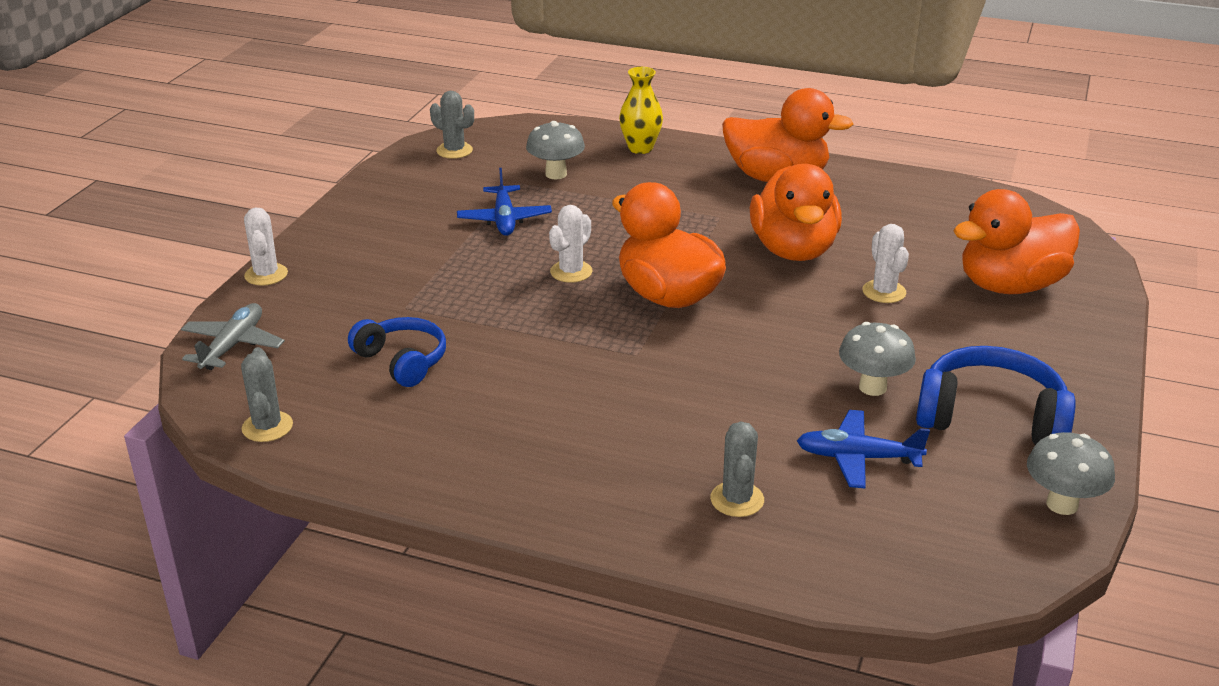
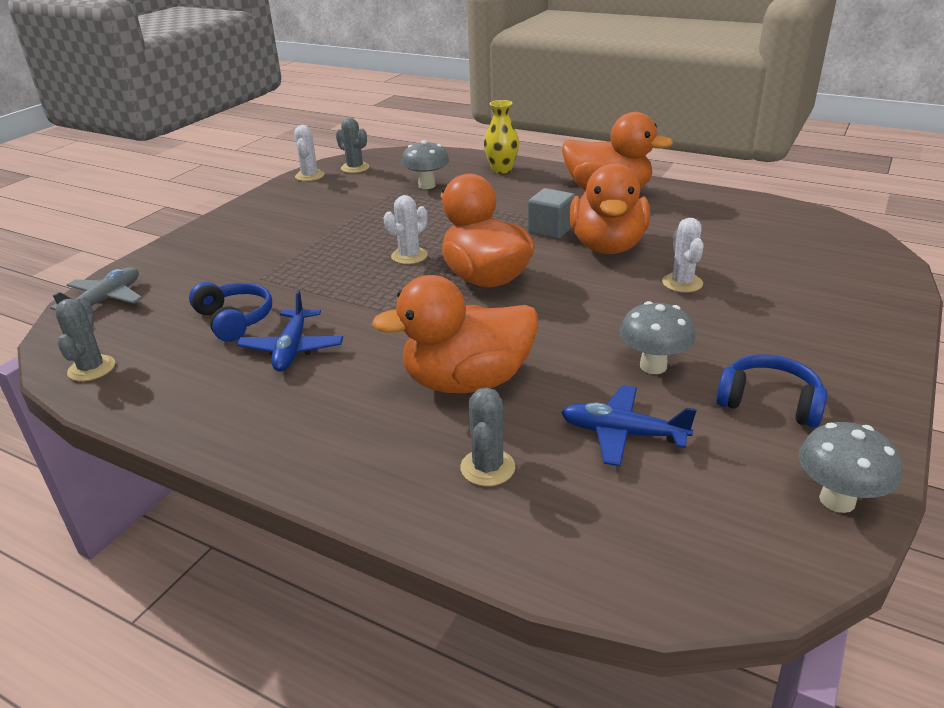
camera: 10 degrees right, 0 degrees up
(266, 275) = (164, 249): white cactus -> white cactus (310, 176)
(504, 219) = (371, 216): blue plane -> blue plane (292, 349)
(724, 231) = (550, 230): none -> grey cube
(991, 417) = (769, 402): blue headphones -> blue headphones, size x0.66
(1010, 286) = (804, 283): orange duck -> orange duck (467, 382)

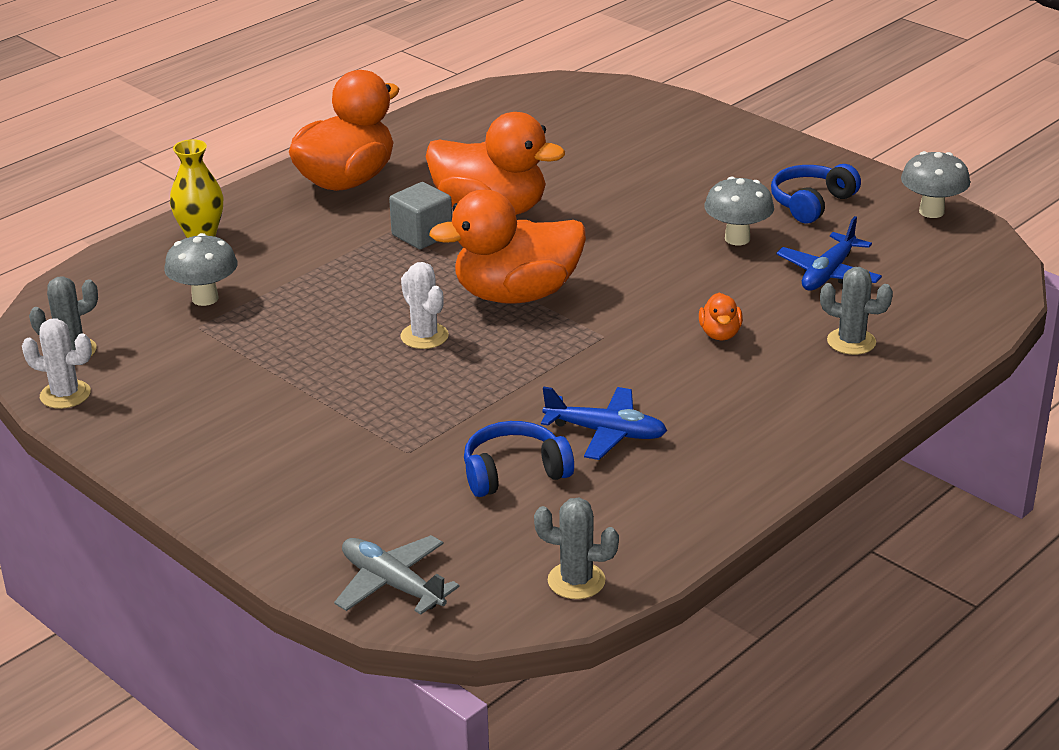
camera: 75 degrees left, 0 degrees up
(467, 382) = (720, 334): orange duck -> orange duck, size x0.42
(682, 283) = (598, 190): white cactus -> none

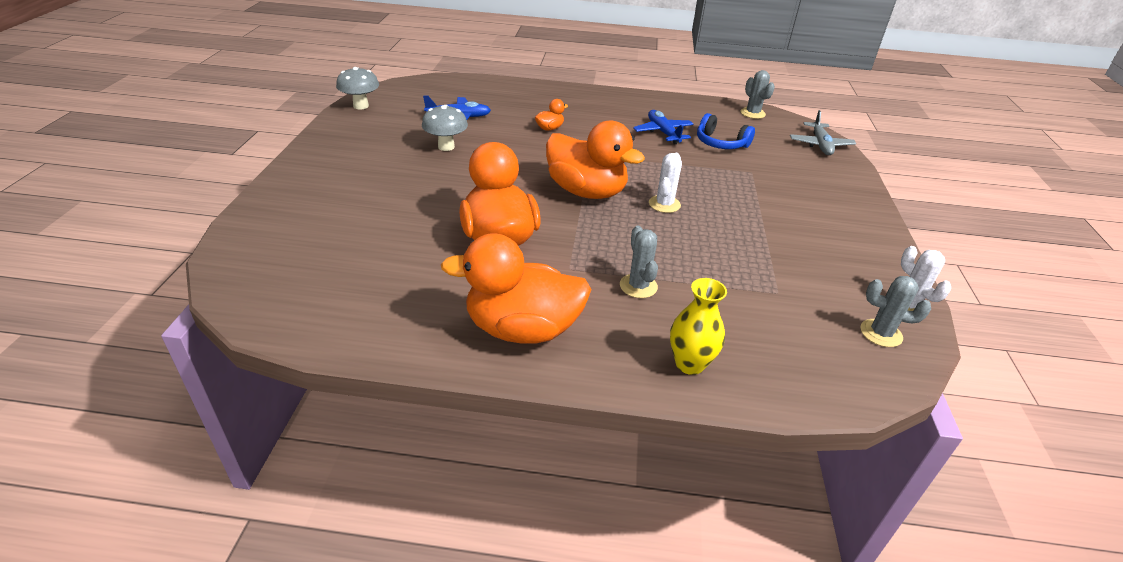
camera: 130 degrees left, 5 degrees up
(205, 298) = (750, 308): grey mushroom -> none
(422, 235) = (561, 252): grey cube -> none
(811, 203) = (380, 136): blue headphones -> none
(851, 342) = (517, 100): grey cactus -> grey cactus (638, 286)

